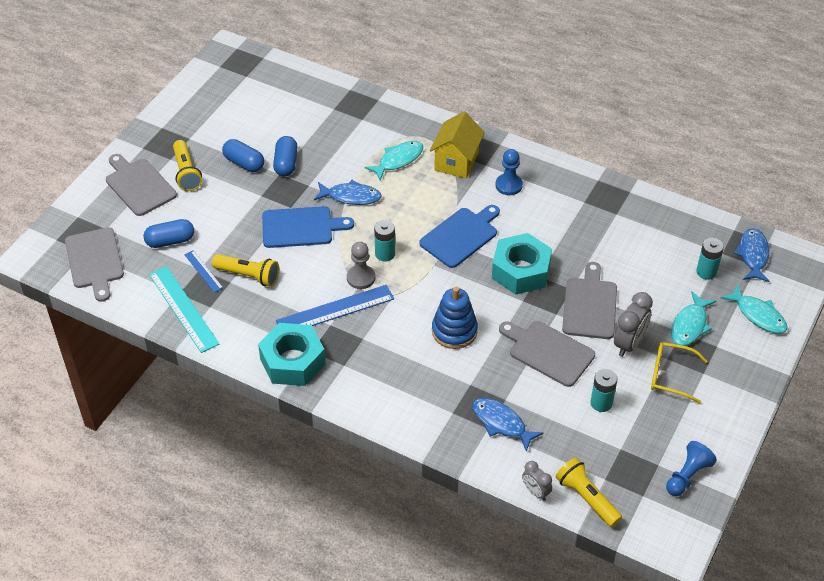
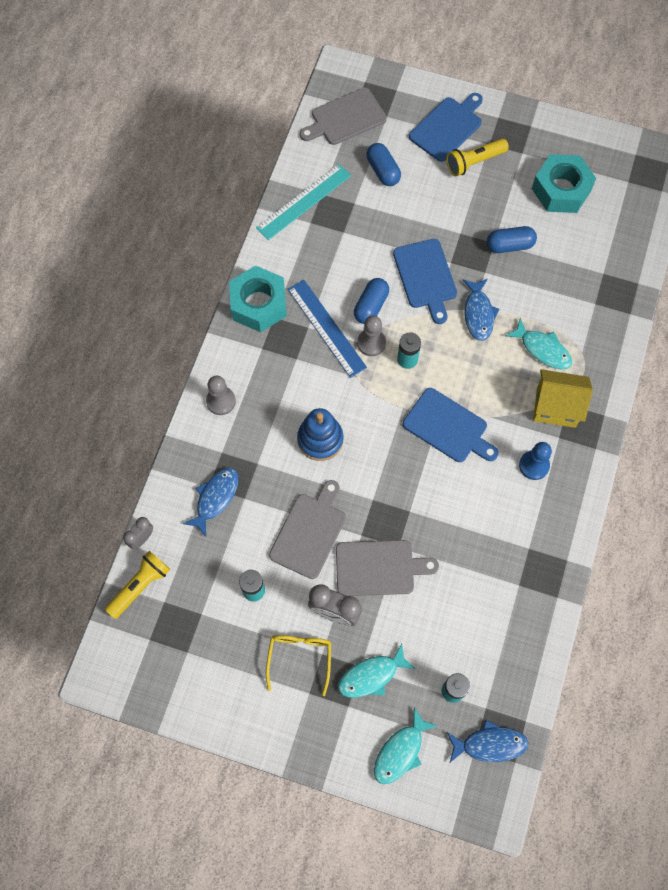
camera: 80 degrees right, 20 degrees up
(139, 185) = (447, 127): grey cutting board -> blue cutting board
(203, 271) = (351, 207): blue ruler -> none
(244, 163) = (500, 208): blue capsule -> blue capsule (371, 306)
(248, 275) = (354, 245): yellow flashlight -> none
(396, 406) = (221, 401): none -> grey pawn
(521, 271) = (412, 493): turquoise nut -> turquoise nut (561, 190)
(687, 476) = (177, 682): blue pawn -> none
(690, 325) = (371, 675): turquoise fish -> turquoise fish turned 45 degrees counterclockwise

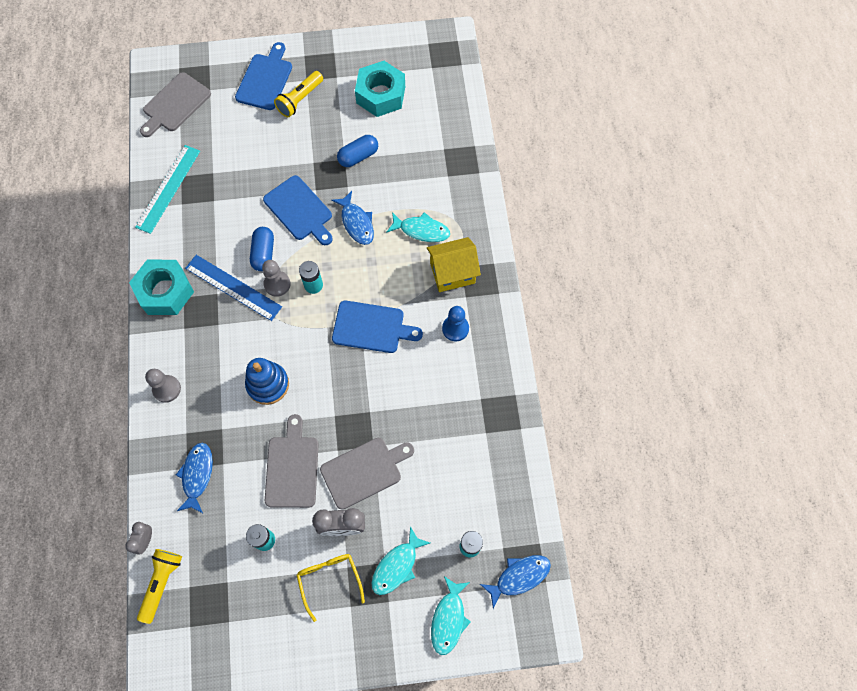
camera: 25 degrees left, 0 degrees up
(383, 171) = (226, 136): blue capsule -> none

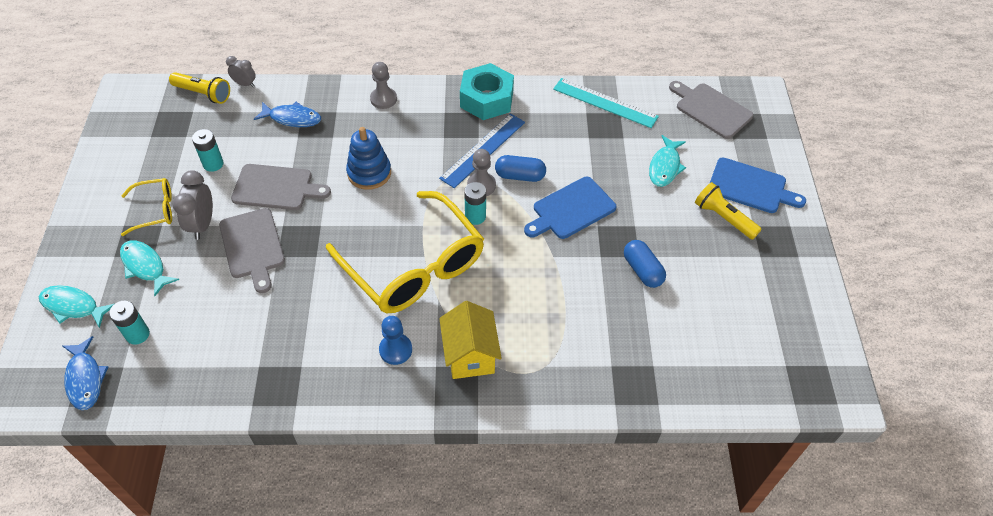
camera: 95 degrees right, 15 degrees down
(356, 223) = (550, 262): blue fish -> none
(372, 327) = (414, 266): blue cutting board -> yellow glasses
(381, 95) = (736, 301): turquoise nut -> none
(421, 230) = (533, 327): turquoise fish -> turquoise fish (665, 166)

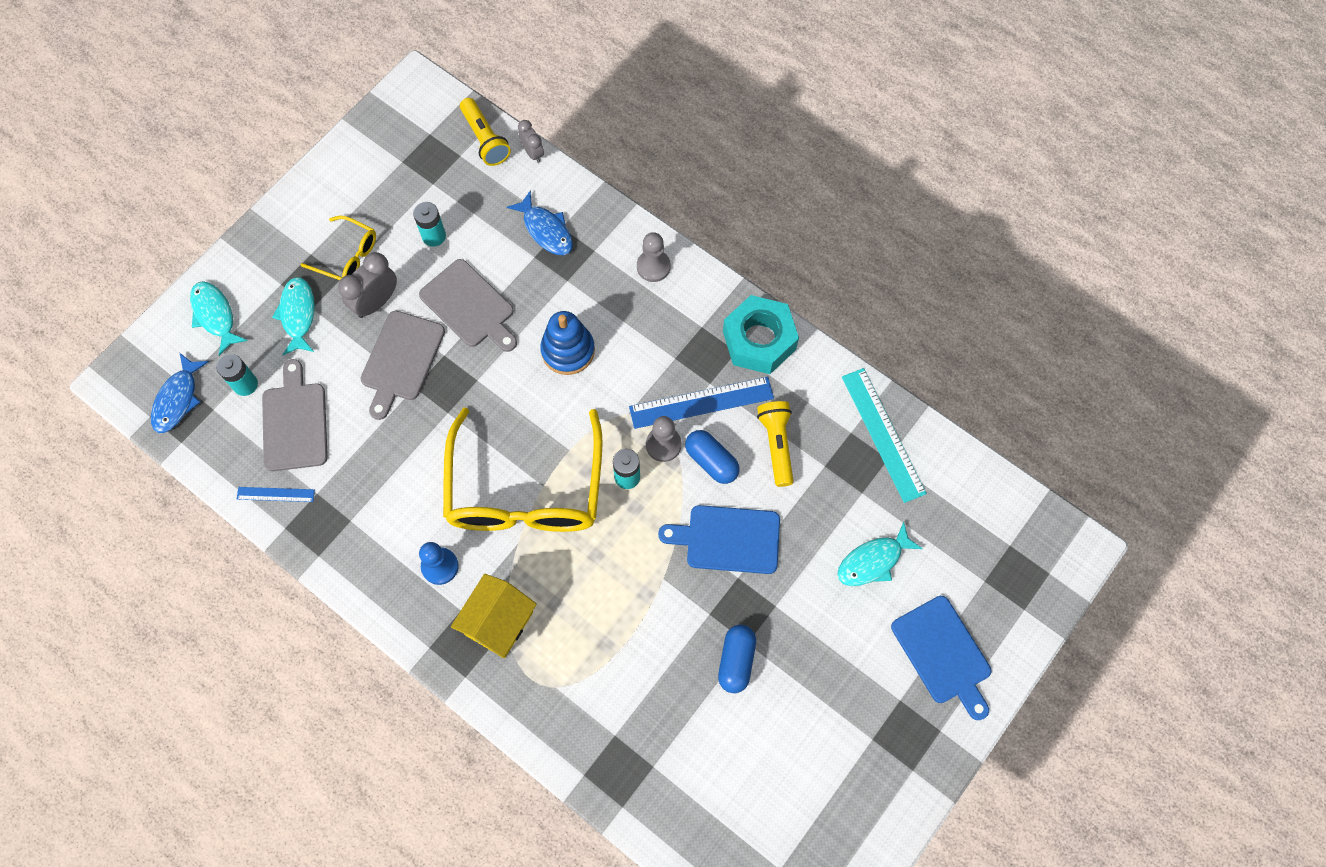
camera: 40 degrees right, 15 degrees up
(225, 388) = (275, 494): none -> blue ruler
(711, 109) = (996, 527): grey cutting board -> grey cutting board (295, 422)
(723, 218) = (876, 667): yellow flashlight -> yellow flashlight (776, 445)

